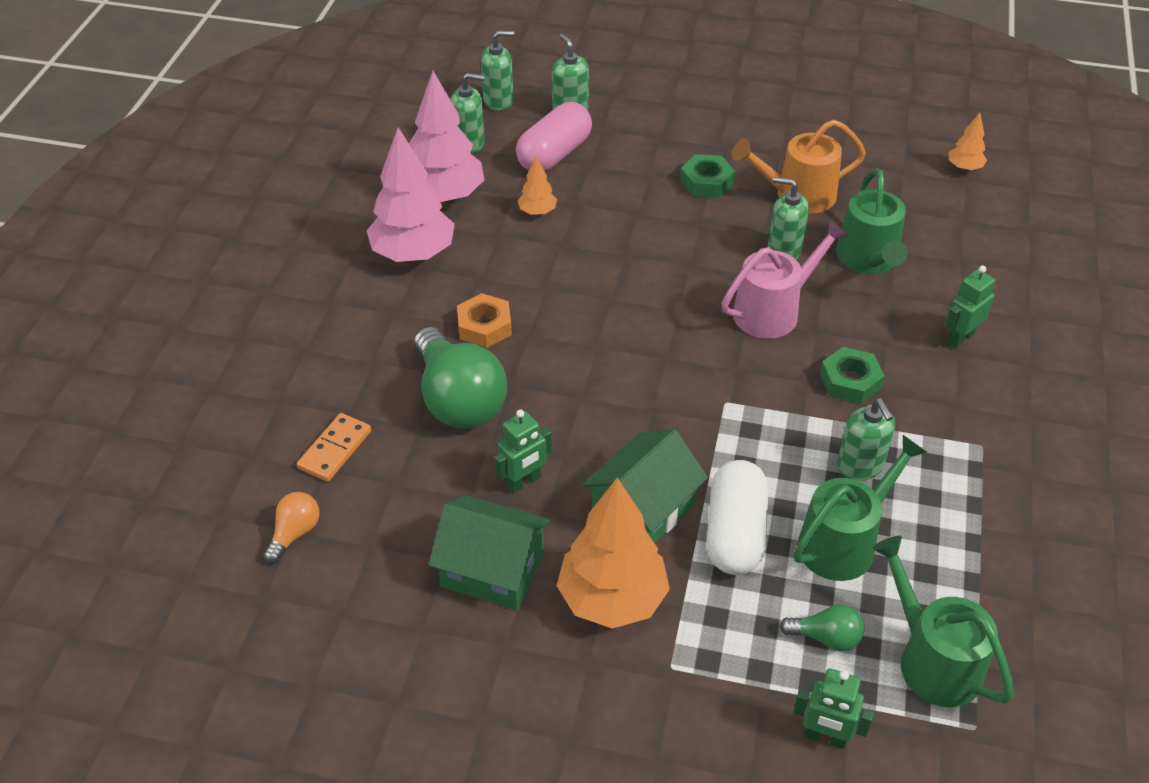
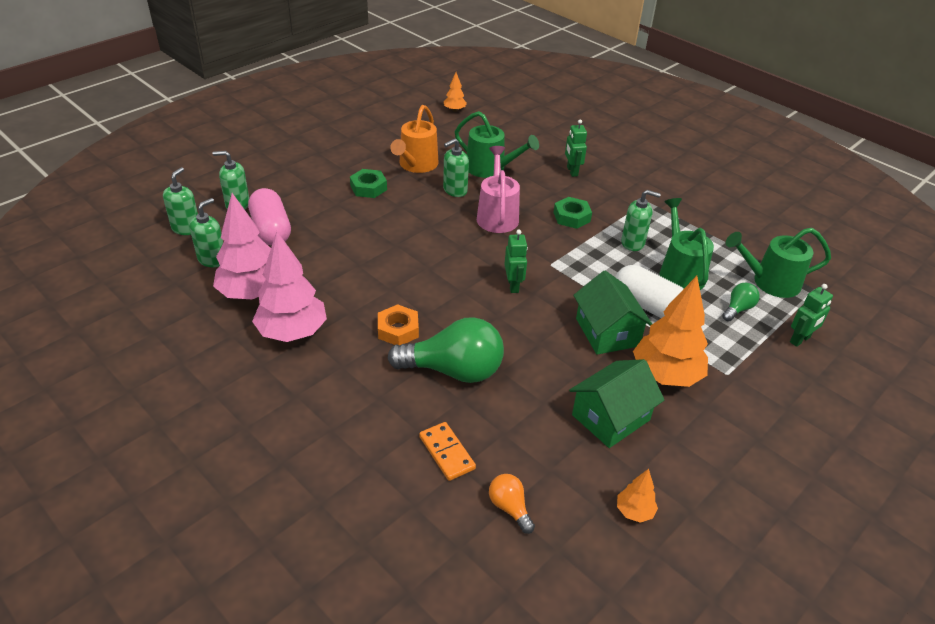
camera: 60 degrees left, 5 degrees down
(523, 482) = (549, 372): green robot -> green robot (513, 285)
(537, 212) = (317, 261): orange tree -> orange tree (634, 511)

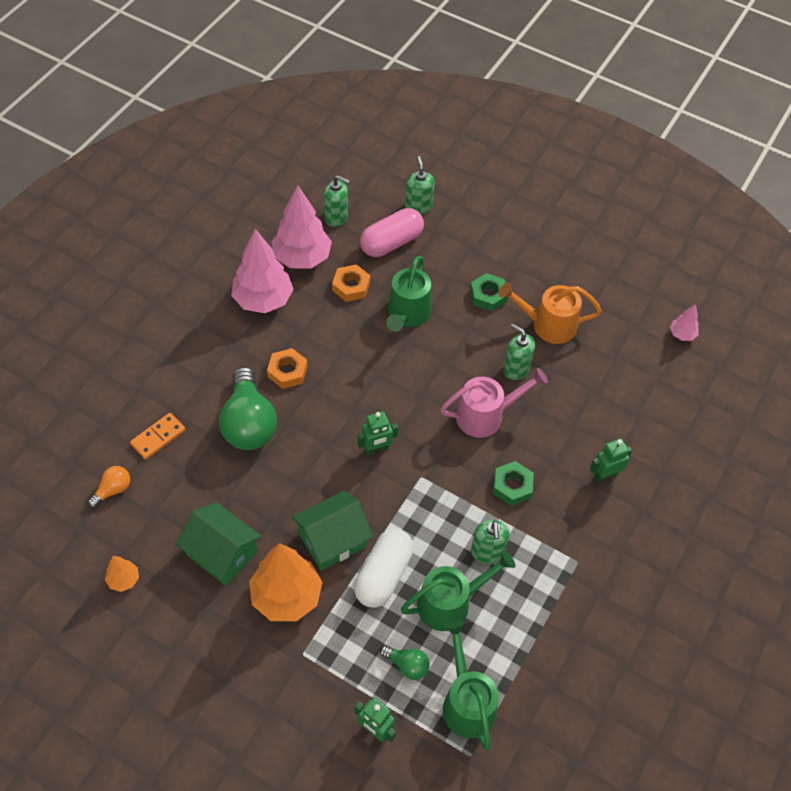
camera: 75 degrees right, 15 degrees up
(186, 228) = (371, 185): green soap dispenser -> none
(310, 266) = (351, 286): none -> orange nut
(454, 110) = (682, 334): orange tree -> pink tree
(490, 168) = (572, 393): green watering can -> green watering can (407, 314)

